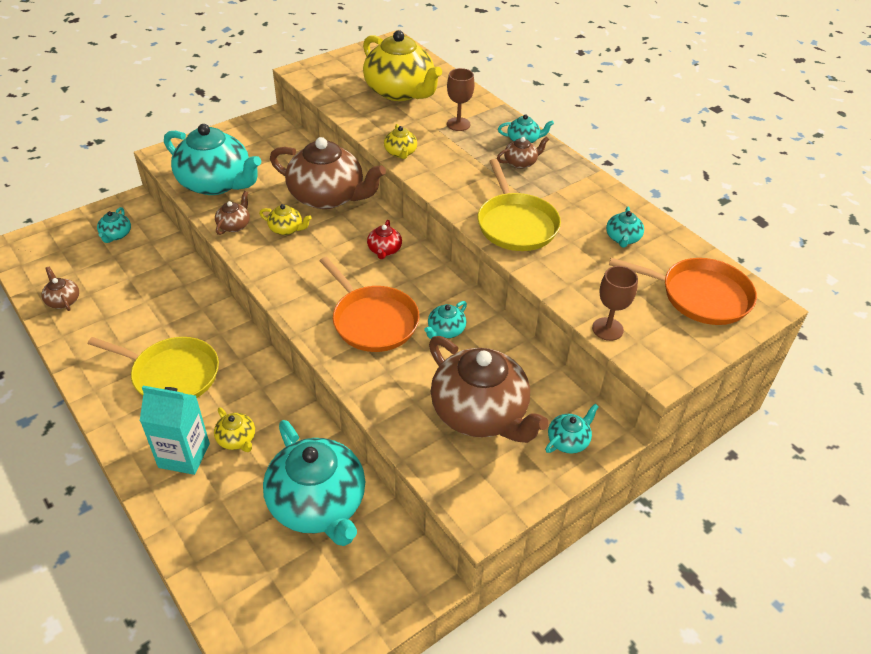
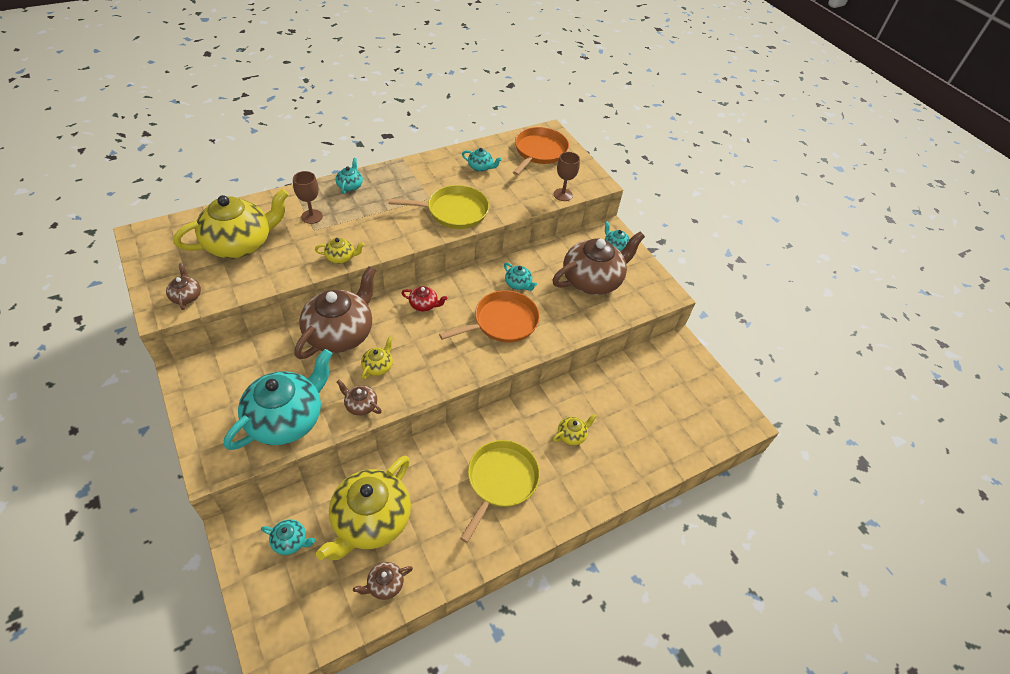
camera: 85 degrees left, 5 degrees up
(131, 280) = (370, 521): none -> yellow teapot
(184, 455) = (584, 470): turquoise carton -> none
(318, 504) = (628, 390): turquoise teapot -> none
(521, 163) = (380, 193): brown teapot -> brown teapot (186, 296)

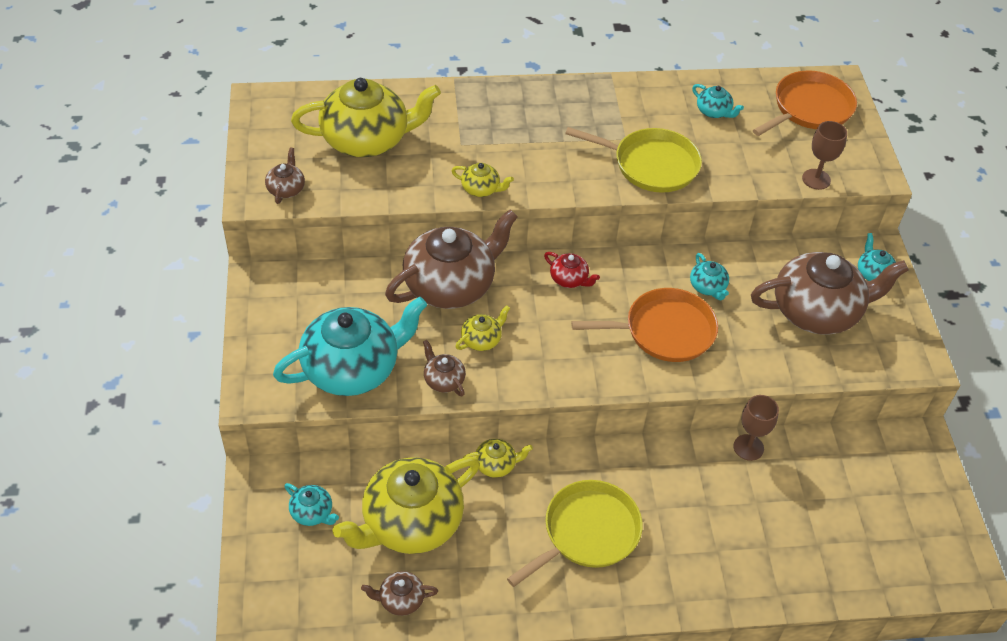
camera: 25 degrees right, 0 degrees up
(312, 216) = (464, 126): brown goblet -> brown goblet (748, 447)
(350, 185) = (527, 96): turquoise teapot -> none
(572, 435) = (706, 509): yellow teapot -> yellow teapot (496, 465)

